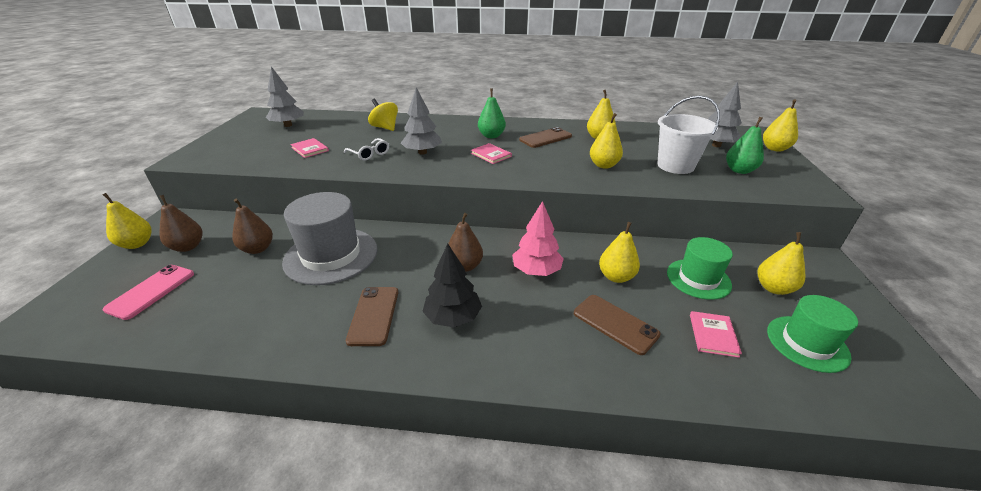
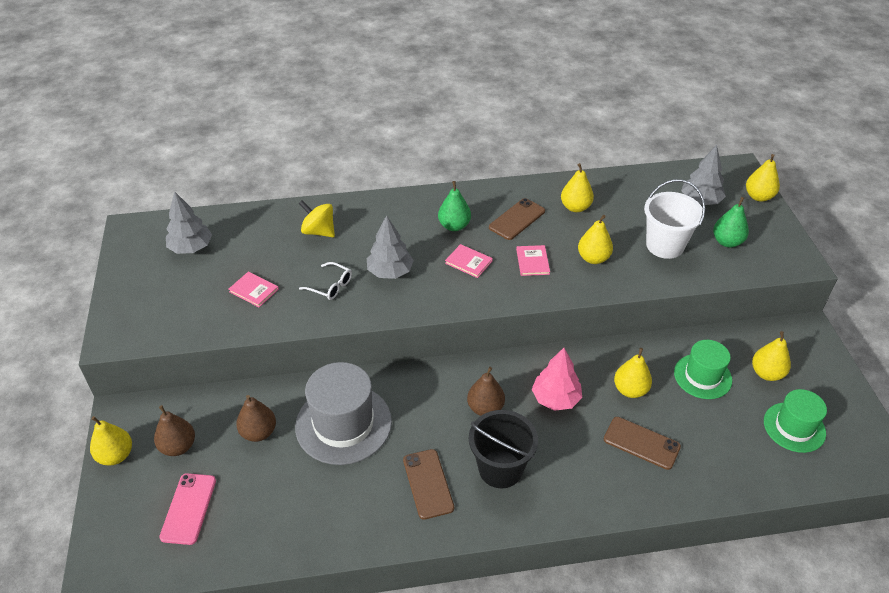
camera: 15 degrees left, 10 degrees up
(453, 317) = (500, 469): black tree -> black bucket
(713, 335) = (722, 436): pink book -> pink book (532, 262)

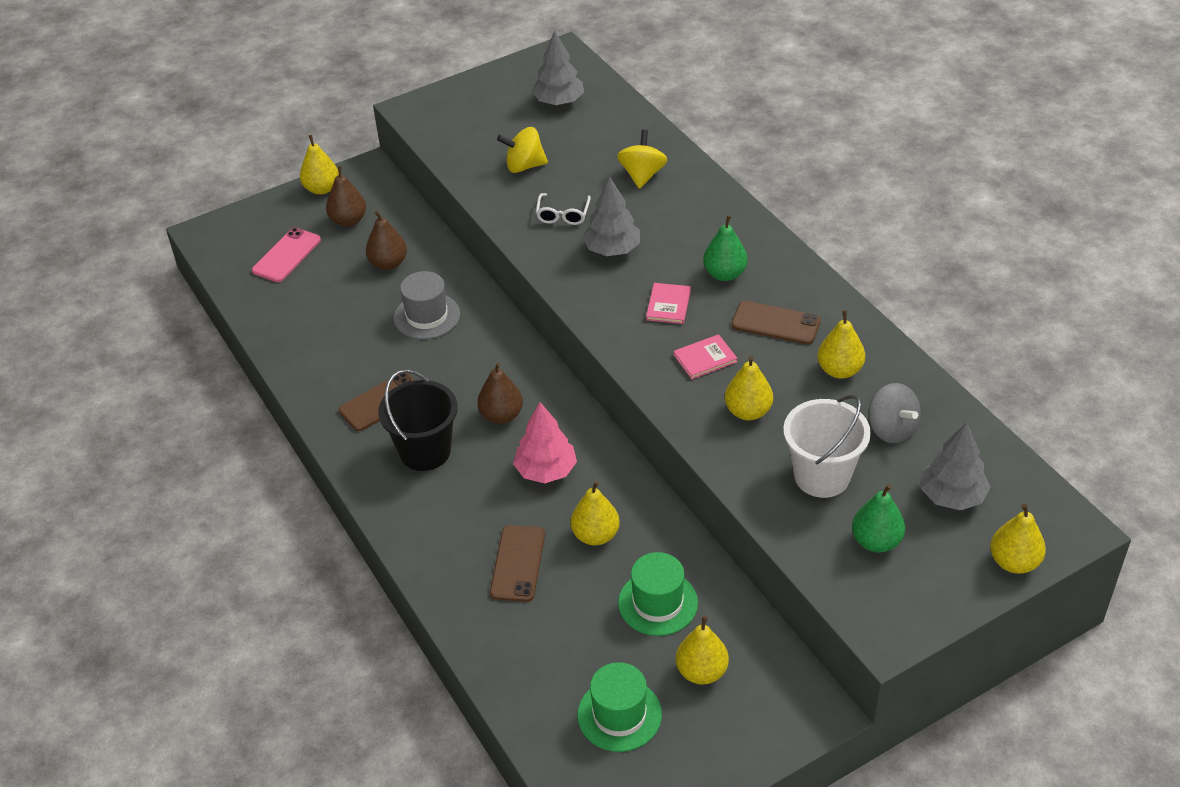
camera: 70 degrees right, 0 degrees up
(188, 508) = (286, 255): pink phone -> pink phone turned 45 degrees counterclockwise
(254, 290) = (524, 166): pink book -> yellow spinning top
(343, 424) = (427, 316): grey hat -> grey hat, size x0.62
(636, 204) = (891, 429): none -> grey spinning top

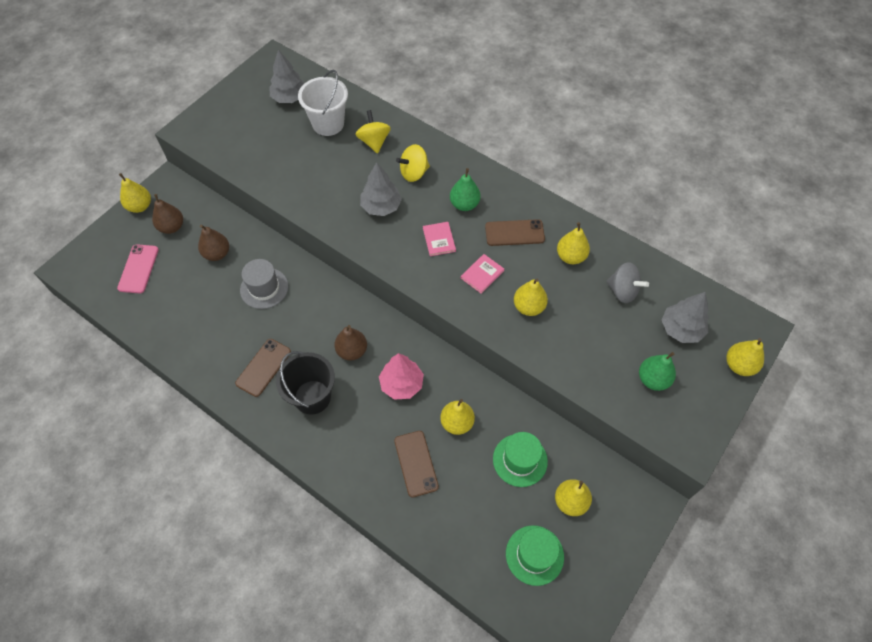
camera: 25 degrees left, 15 degrees up
(524, 166) = (289, 156): yellow spinning top -> yellow spinning top (414, 173)
(563, 214) = (334, 188): white glasses -> none
(822, 476) = (597, 341): white bucket -> white bucket (328, 124)

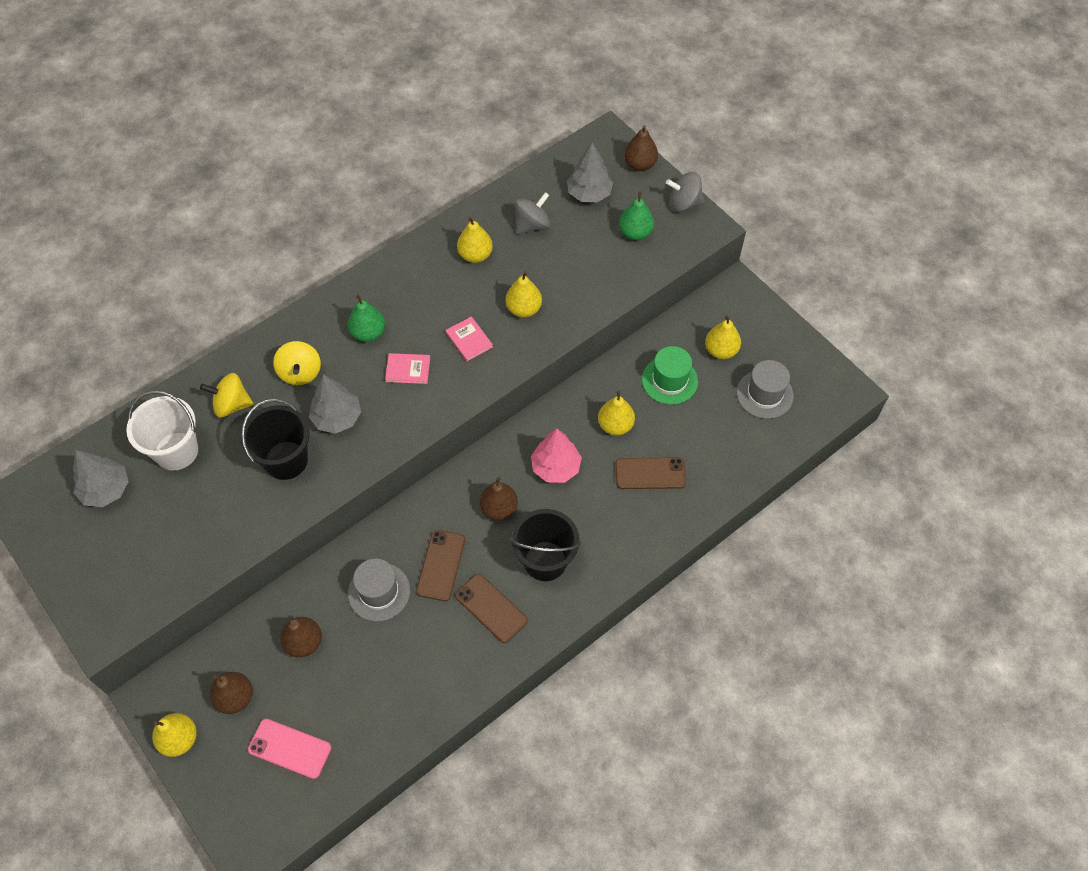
camera: 75 degrees left, 0 degrees up
(336, 186) = (286, 460): none -> black bucket
(514, 233) = (426, 296): brown phone -> brown phone (441, 565)
(534, 555) = (764, 394): green hat -> grey hat
(710, 416) = (683, 203): none -> grey spinning top
(739, 365) = (639, 164): yellow pear -> brown pear

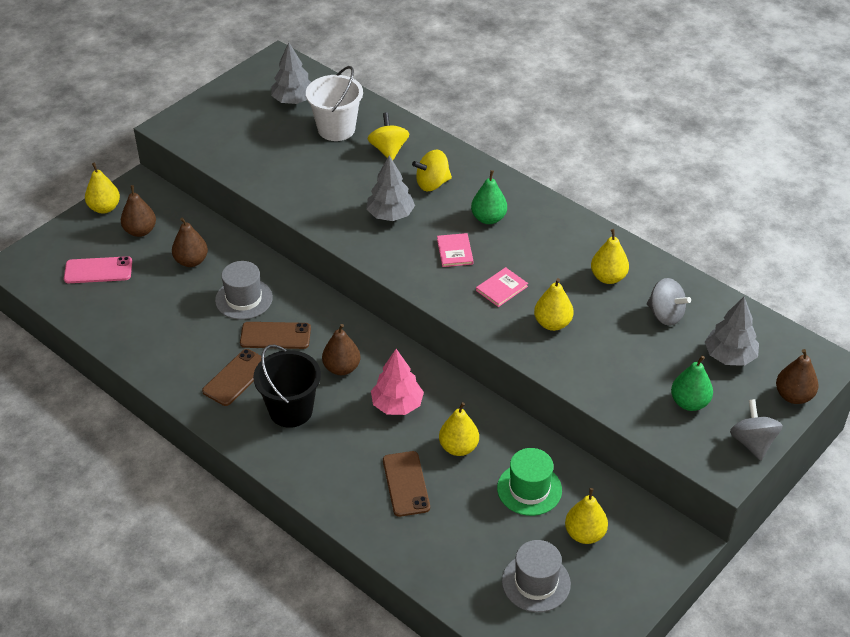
camera: 80 degrees right, 15 degrees down
(286, 460) = (340, 192): black bucket -> none
(290, 748) = (98, 270): pink phone -> pink phone turned 75 degrees clockwise

